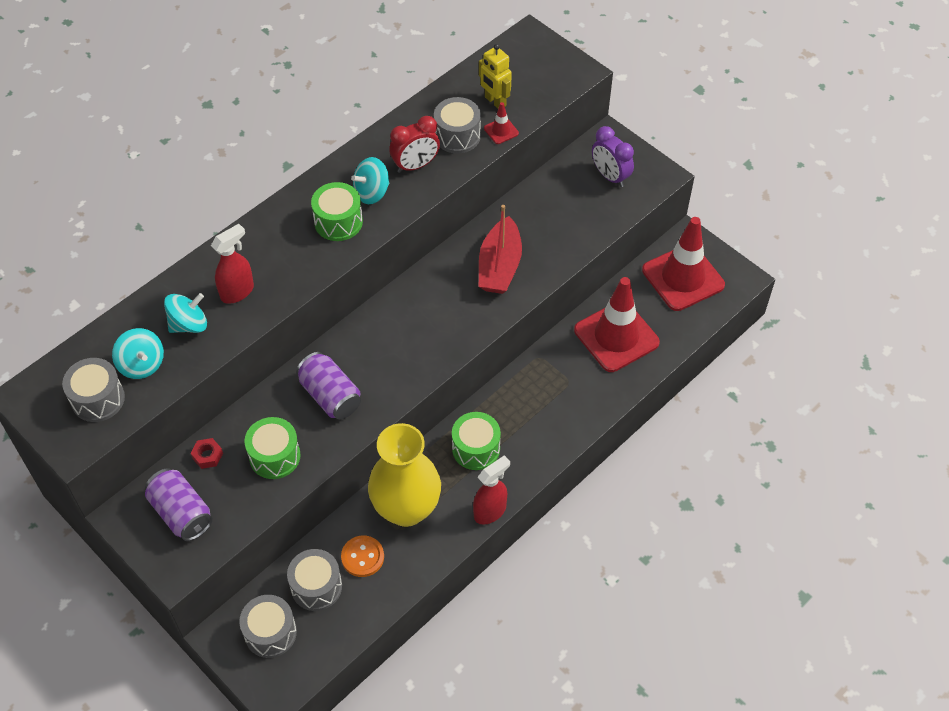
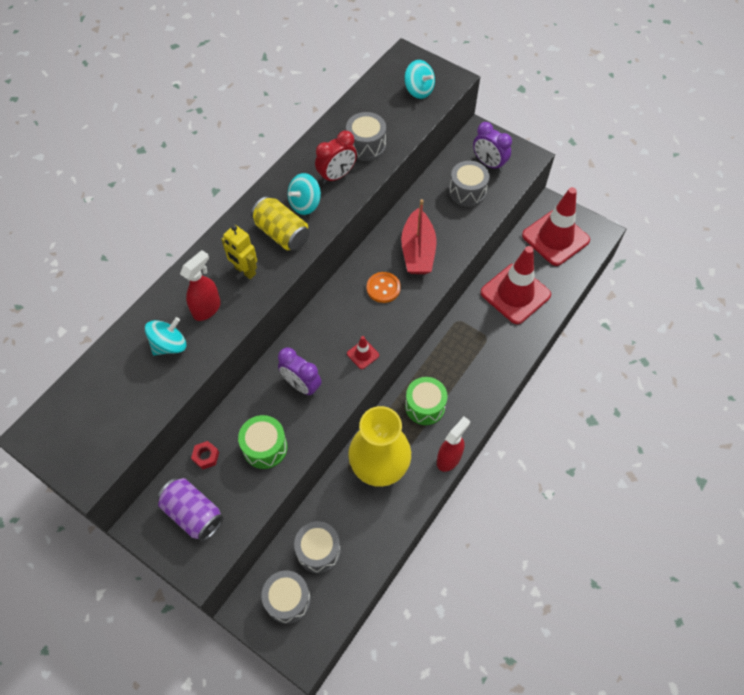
camera: 10 degrees left, 5 degrees up
(98, 399) = (100, 428): grey drum -> grey drum (467, 192)
(142, 364) = (134, 388): turquoise spinning top -> turquoise spinning top (418, 90)
(330, 396) = (301, 385): purple can -> purple clock
(338, 222) = (282, 233): green drum -> yellow can
(362, 557) = (352, 517): orange button -> orange button (383, 288)
(495, 102) = (390, 113): yellow robot -> yellow robot (245, 271)
(501, 131) = (401, 137): red traffic cone -> red traffic cone (363, 354)

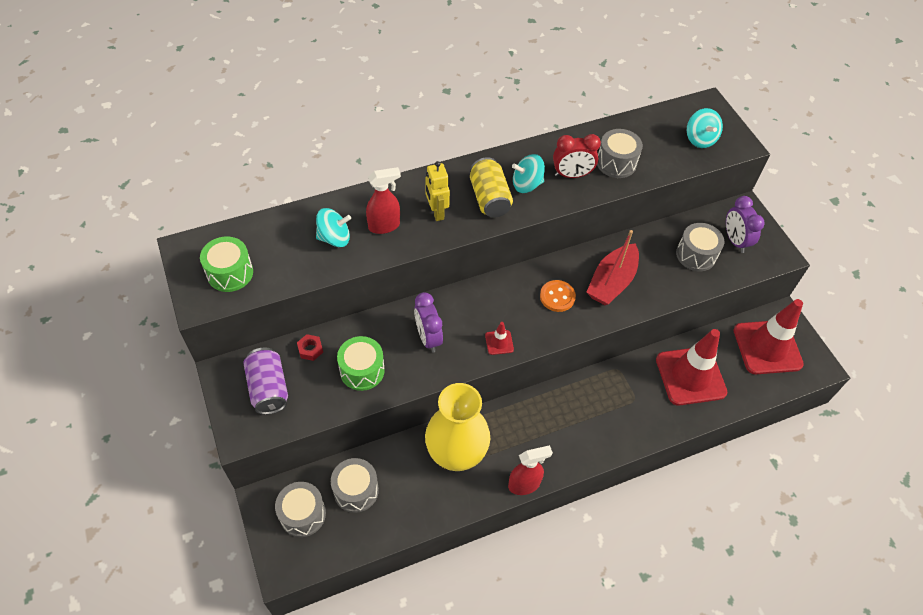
camera: 30 degrees right, 5 degrees down
(425, 406) = (534, 426): green drum -> green drum (230, 273)

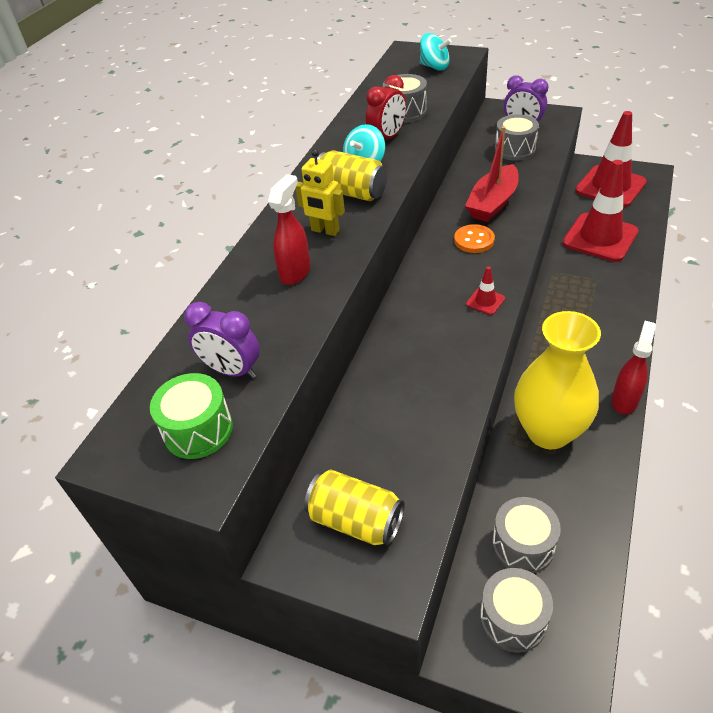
camera: 40 degrees left, 10 degrees down
(268, 388) = (356, 520): purple can -> yellow can
(310, 349) = (344, 450): red nut -> none
(334, 238) = (263, 316): turquoise spinning top -> none
(362, 370) = (416, 420): green drum -> none
(428, 338) = (429, 347): purple clock -> purple clock (232, 370)
(611, 282) = (492, 203): red boat -> red boat turned 45 degrees clockwise

